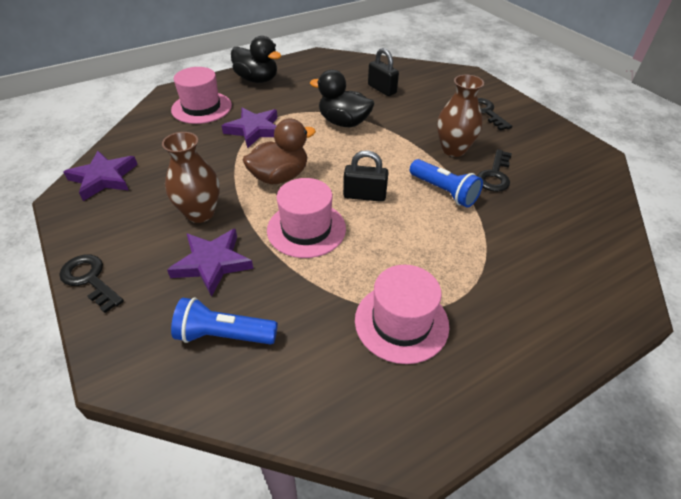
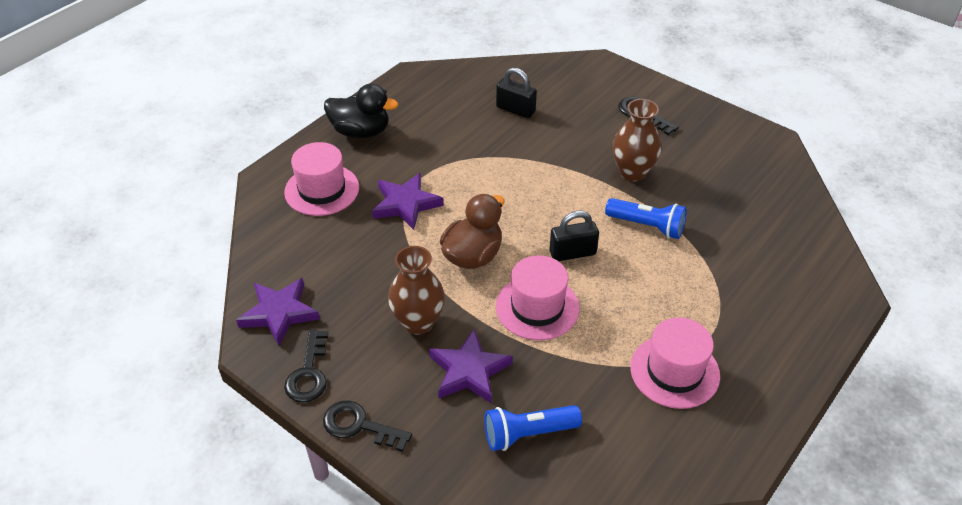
camera: 20 degrees left, 0 degrees up
(343, 122) = (499, 168): black duck -> none
(495, 175) = (686, 192): black key -> black key (309, 373)

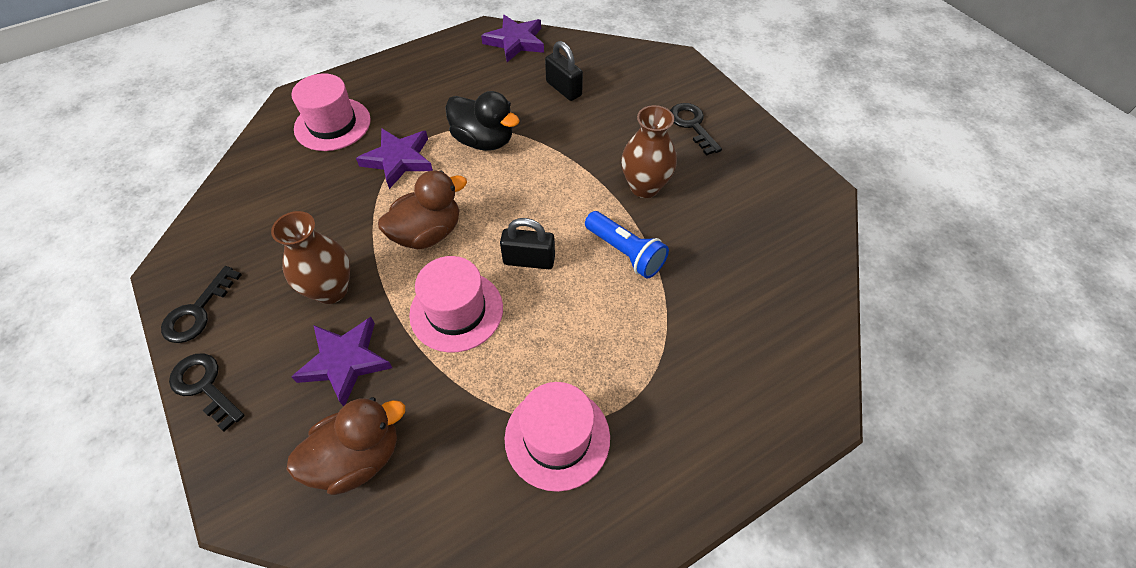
camera: 20 degrees right, 10 degrees up
(279, 313) = (214, 239): purple star -> purple star (515, 41)
(361, 132) = (404, 75): black duck -> black duck (484, 140)
(528, 434) = (358, 457): blue flashlight -> brown duck

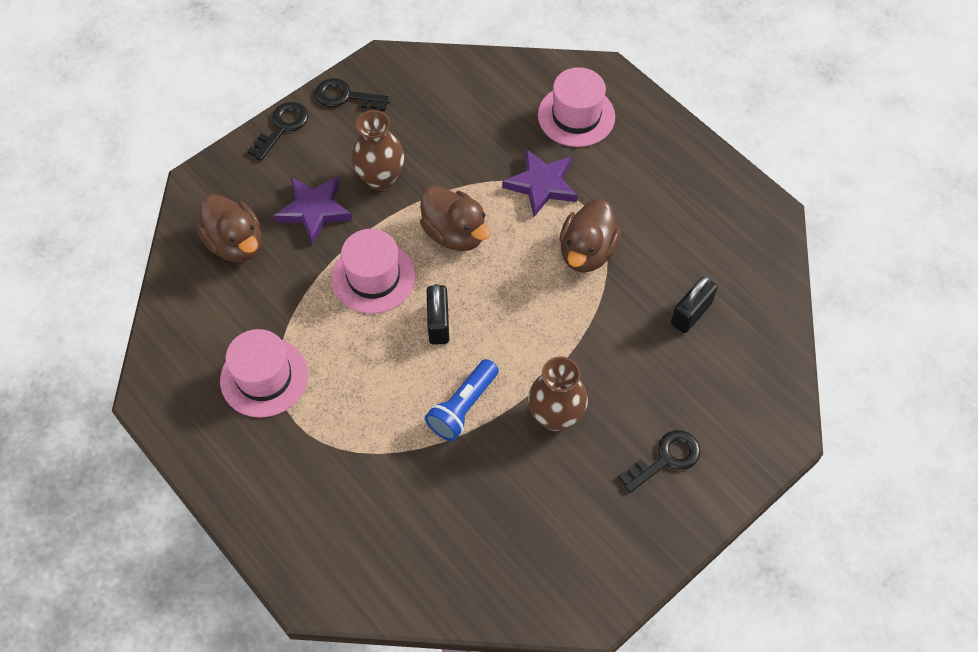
camera: 80 degrees right, 5 degrees up
(484, 140) = (587, 252): black duck -> brown duck
(515, 41) = (761, 248): purple star -> none

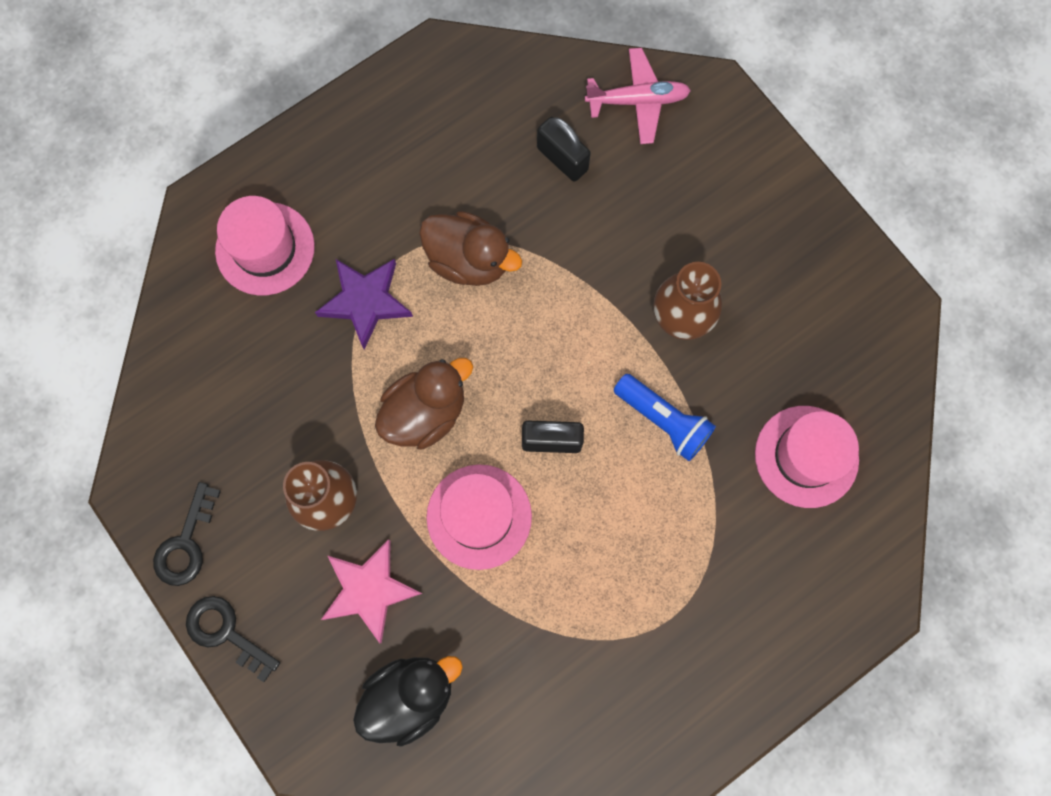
camera: 85 degrees left, 15 degrees up
(236, 243) = (410, 696): brown duck -> black duck
(264, 377) = (609, 656): pink hat -> pink hat (806, 456)
(314, 210) = (369, 590): purple star -> pink star
(666, 459) = (736, 212): black key -> none
(760, 370) = (637, 101): none -> pink plane

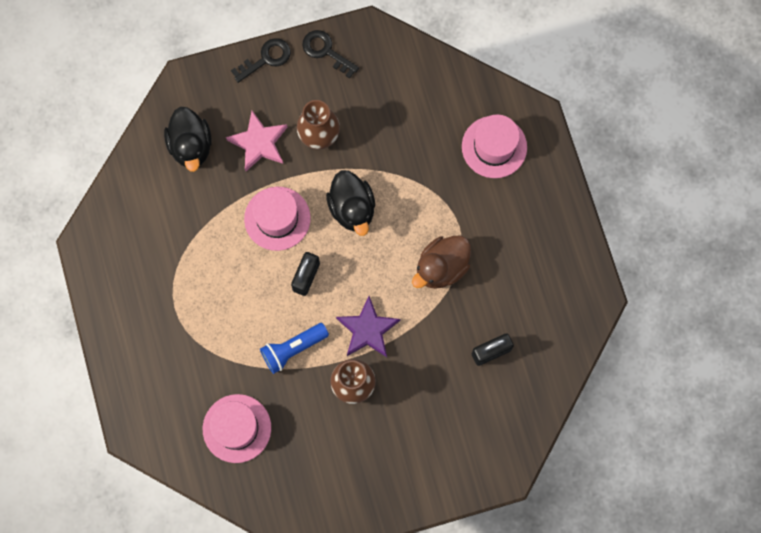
camera: 110 degrees right, 0 degrees up
(365, 302) = (437, 196): purple star -> purple star (367, 329)
(425, 413) = (352, 208): brown duck -> black duck
(637, 101) = (516, 418): pink plane -> none

